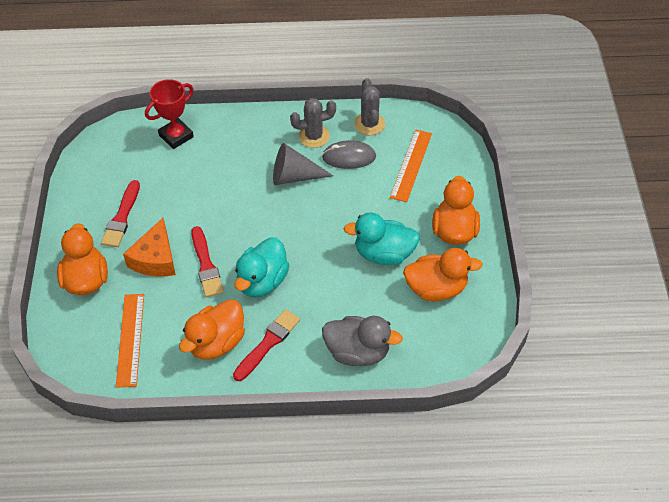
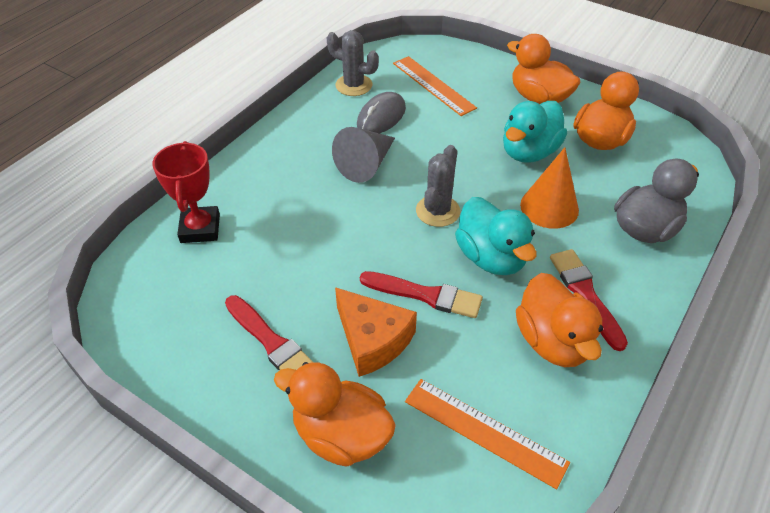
camera: 55 degrees left, 5 degrees down
(314, 136) = (327, 126): grey cactus -> grey cactus (437, 211)
(335, 290) = (549, 207): none -> orange cone

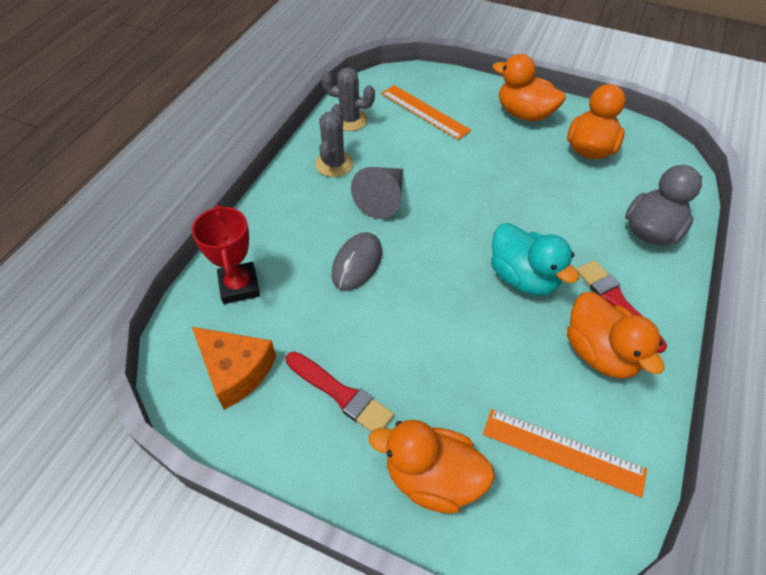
camera: 10 degrees left, 5 degrees up
(372, 340) = (436, 377): orange cheese -> orange cheese (235, 371)
(381, 117) = (384, 149): grey mouse -> grey mouse (357, 263)
(425, 295) = (473, 324): red brush -> none
(437, 211) = (462, 238): grey cactus -> grey cactus (334, 164)
(529, 152) = (529, 168): turquoise duck -> none
(549, 207) = (562, 221): orange cone -> none

